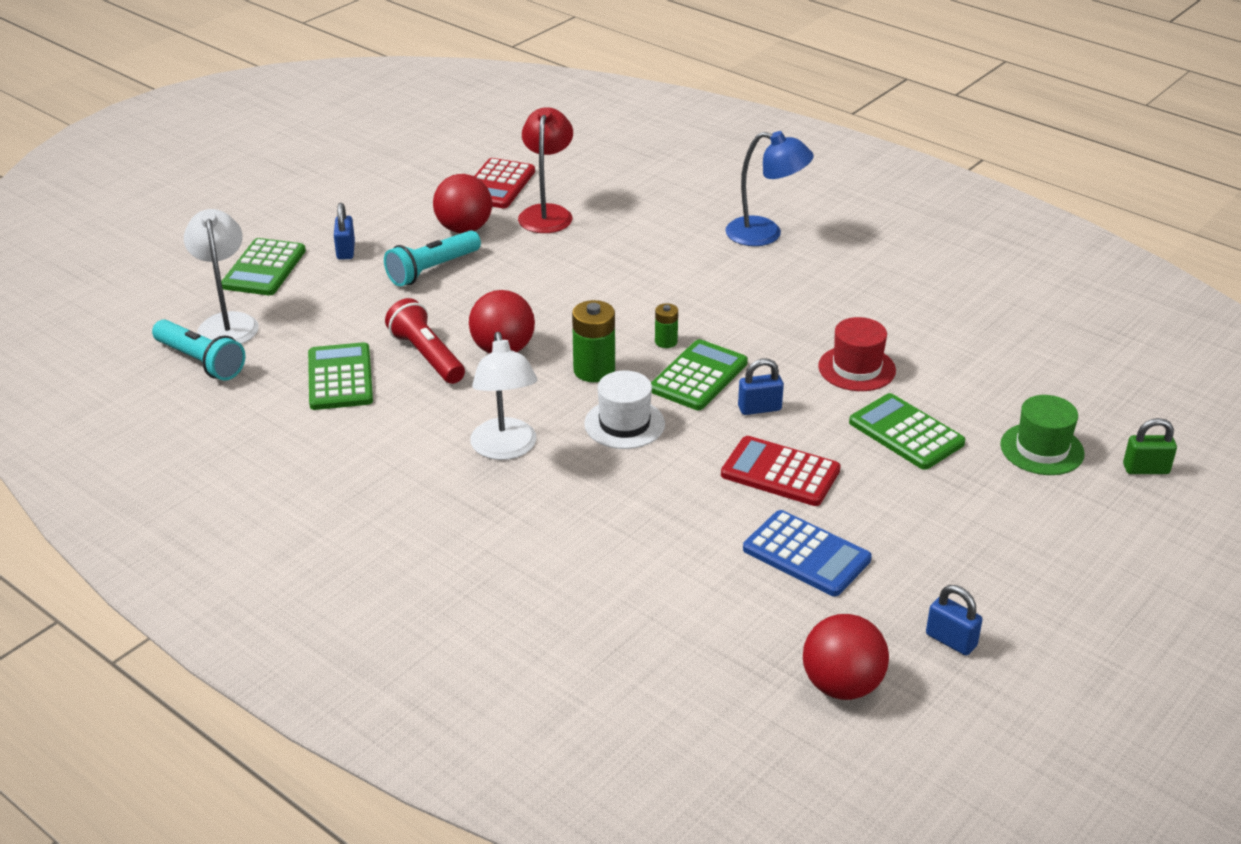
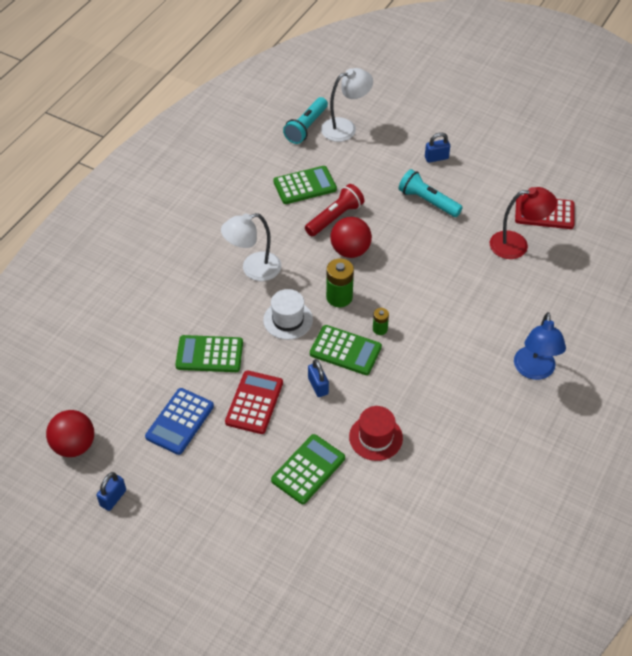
camera: 80 degrees right, 15 degrees up
(264, 268) = (405, 128): green calculator -> green calculator (209, 354)
(464, 229) = (481, 207): red ball -> none
(1042, 449) = (305, 552): green hat -> none
(1146, 469) = (295, 619): green padlock -> none

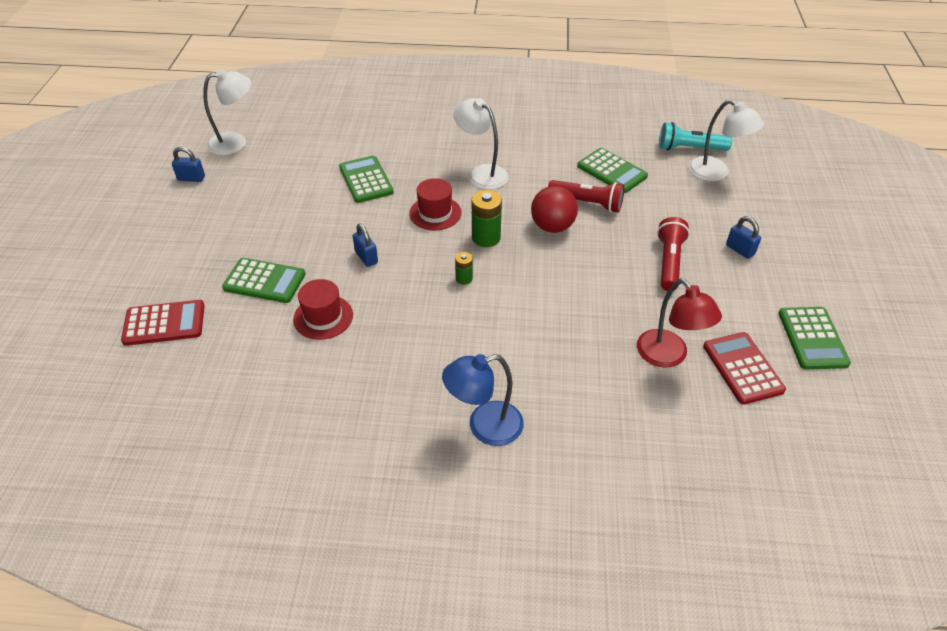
camera: 65 degrees right, 5 degrees down
(74, 445) = (235, 142): red ball -> white lamp
(179, 421) = (284, 187): blue calculator -> none
(254, 402) = (326, 223): red calculator -> red calculator (164, 323)
(288, 320) = (435, 213): white hat -> red hat
(318, 386) = (366, 257): blue padlock -> blue padlock turned 75 degrees counterclockwise
(345, 351) = (421, 262): green calculator -> green calculator (812, 338)
(428, 201) = (669, 262): turquoise flashlight -> red flashlight

